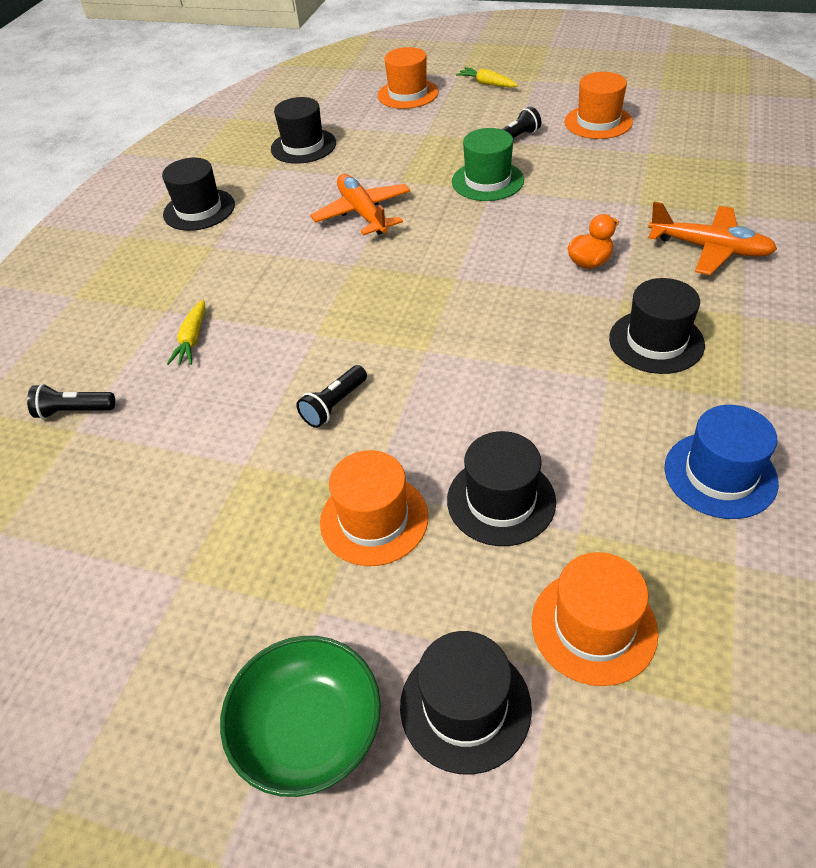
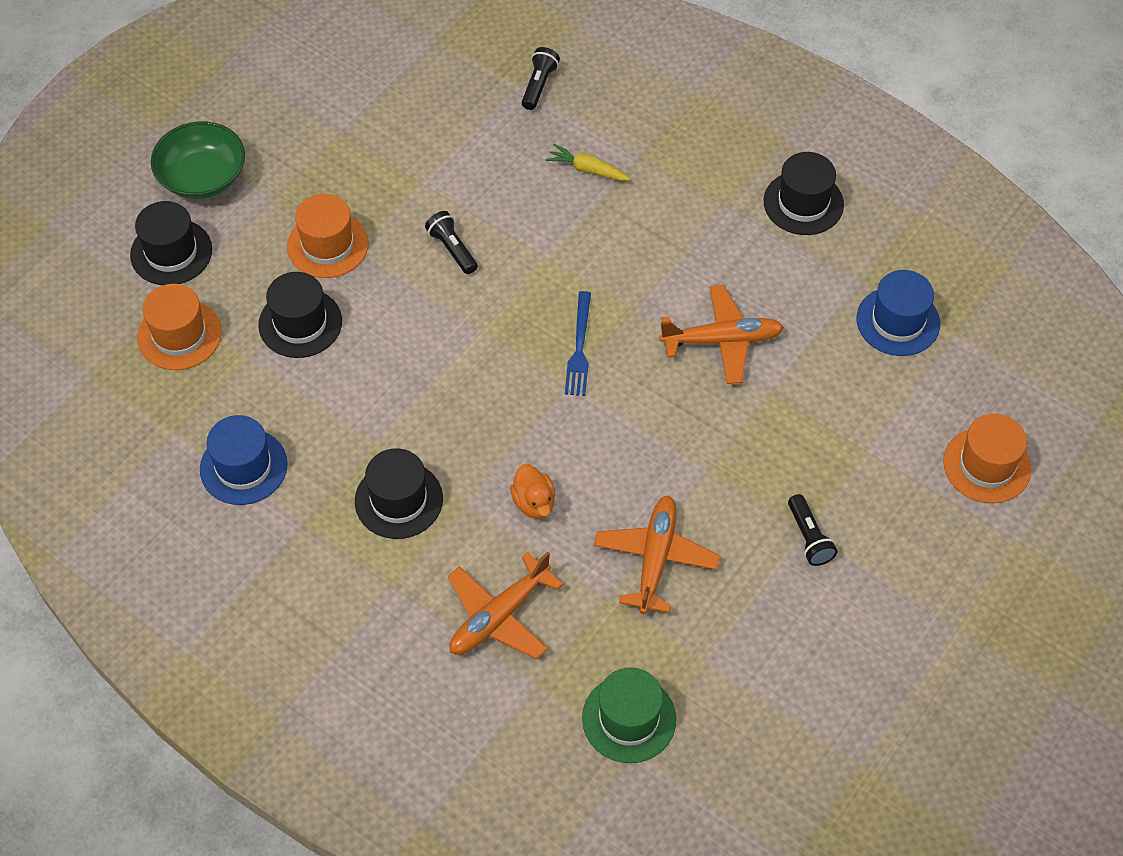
camera: 105 degrees right, 10 degrees up
(303, 146) = (898, 321): black hat -> blue hat
(413, 283) = (579, 348): none -> blue fork
(487, 84) = (973, 565): yellow carrot -> none
(487, 181) = (728, 473): green hat -> green hat (629, 719)
(587, 192) = (655, 558): none -> orange plane
(598, 122) = (806, 644): orange hat -> none

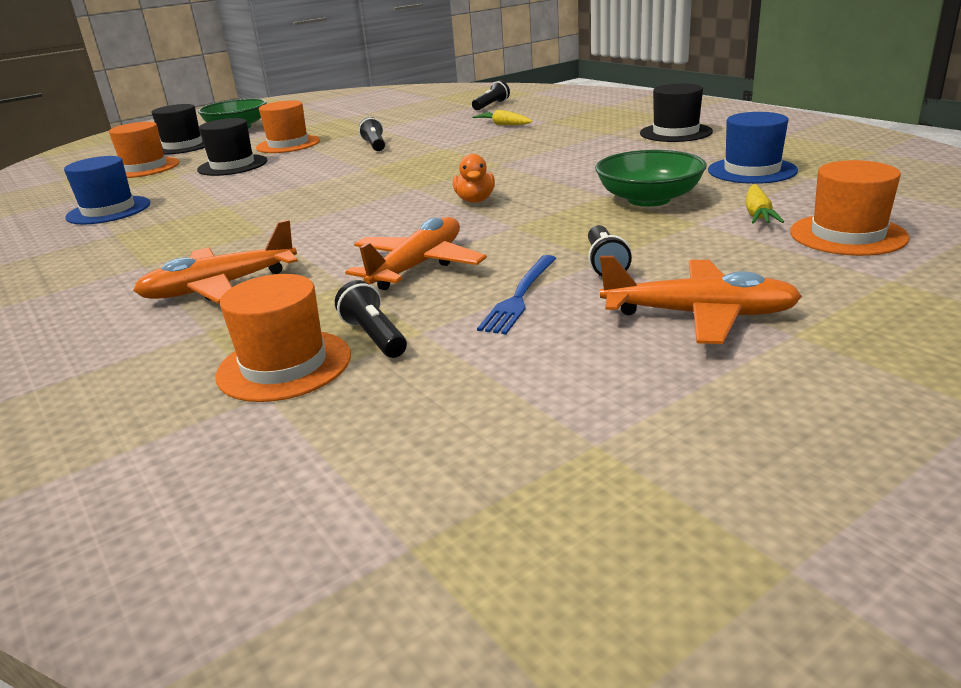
camera: 20 degrees right, 30 degrees down
(398, 500) = (208, 227): black hat -> none
(534, 502) = (326, 233): orange duck -> orange duck (475, 200)
(579, 348) = (438, 176): blue fork -> blue fork (520, 296)
(629, 719) = (284, 365): green hat -> orange hat
(674, 672) = (374, 336): none -> black flashlight
(722, 340) = (570, 175): orange plane -> orange plane (699, 315)
(815, 400) = (649, 199): none -> green bowl
(914, 428) = (757, 214): none -> yellow carrot

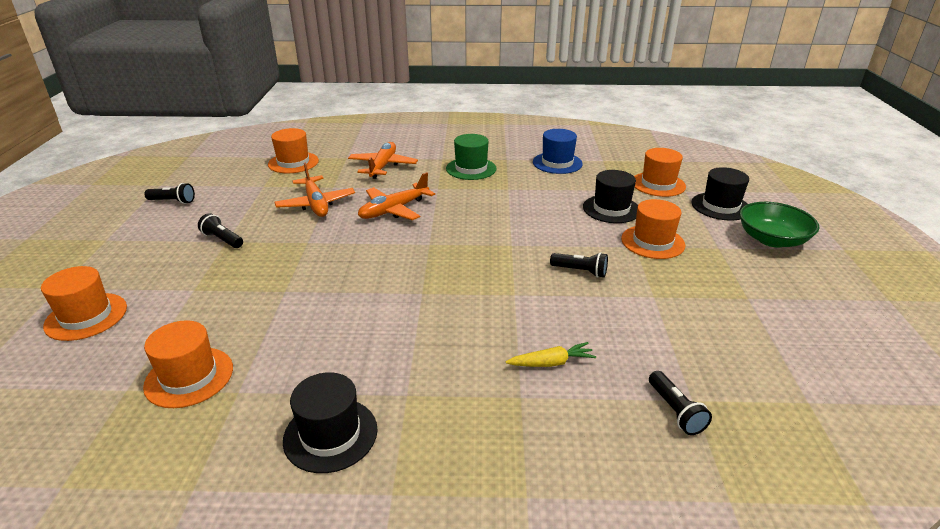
camera: 125 degrees right, 5 degrees up
(173, 238) = (471, 169): none -> green hat
(374, 336) = (279, 178): black flashlight -> black flashlight (173, 201)
(475, 200) = (367, 250): orange duck -> none
(520, 296) = (244, 210): blue fork -> none
(649, 199) = (247, 299): green bowl -> none
(699, 315) = (152, 232): orange plane -> orange plane (394, 210)
(752, 170) = (189, 377): blue hat -> orange hat
(757, 214) = (156, 314): yellow carrot -> none

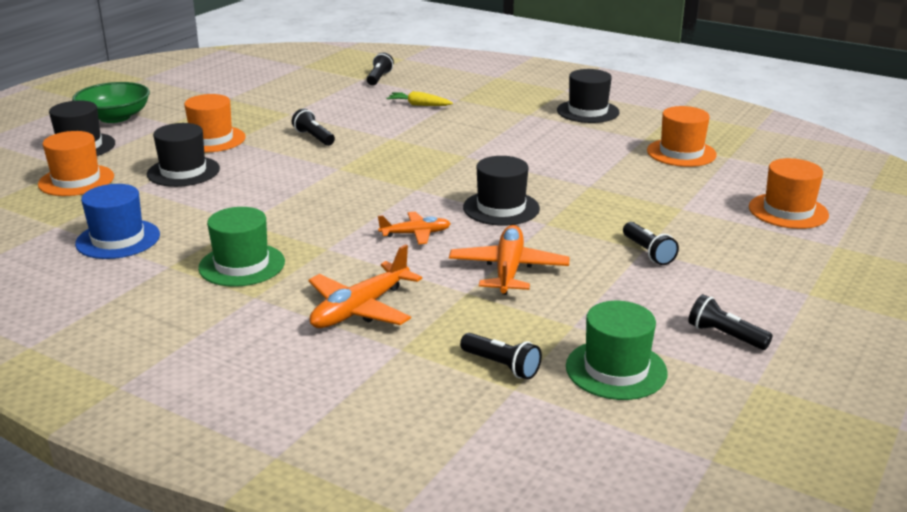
camera: 150 degrees left, 5 degrees down
(235, 174) = (616, 369): none -> green hat
(293, 162) = (501, 366): orange hat -> black flashlight
(349, 246) = (501, 208): none -> black hat
(394, 210) = (416, 234): orange plane -> orange plane, size x0.61

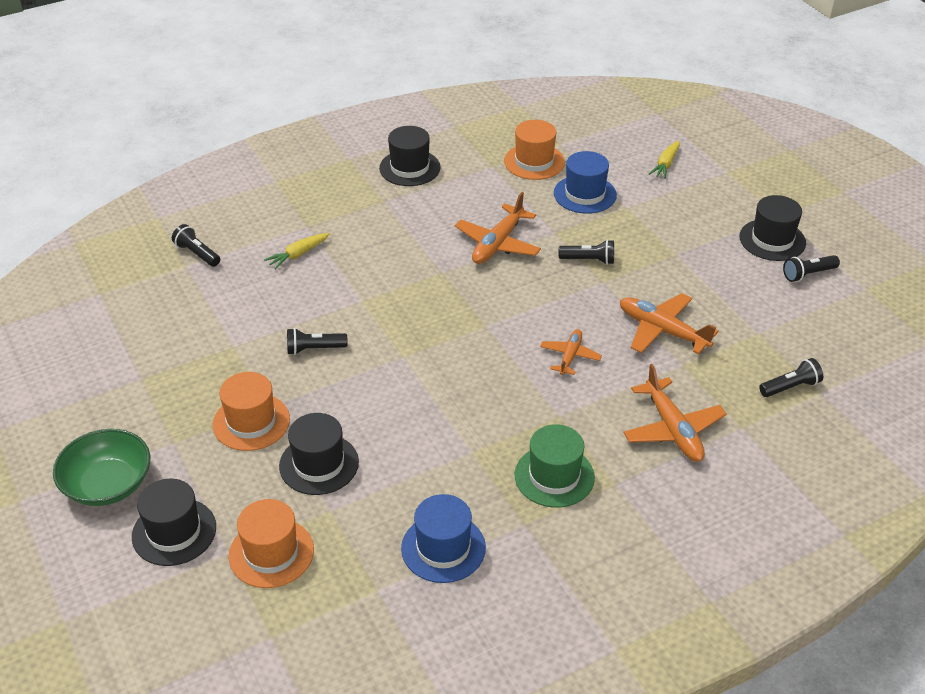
camera: 60 degrees left, 15 degrees up
(501, 208) = (559, 293): black hat -> black hat (772, 240)
(535, 167) = (498, 244): none -> orange plane
(616, 369) = (821, 338): green hat -> none
(648, 252) = (681, 254): black flashlight -> black flashlight (589, 260)
(669, 185) = (585, 194): none -> blue hat
(788, 211) = (666, 164): orange hat -> yellow carrot

